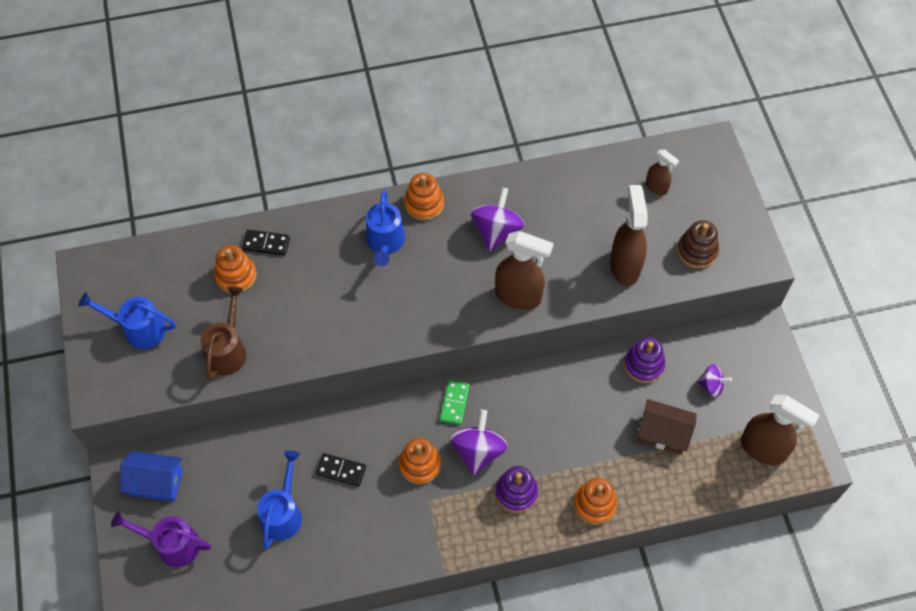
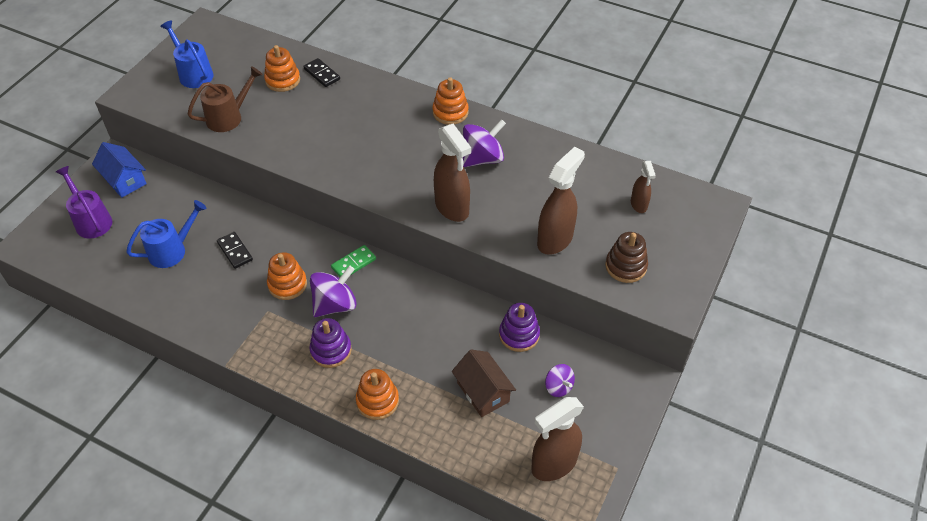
camera: 40 degrees right, 10 degrees down
(385, 243) = (397, 119): blue watering can -> none
(763, 449) = (553, 464): brown spray bottle -> brown spray bottle turned 75 degrees clockwise

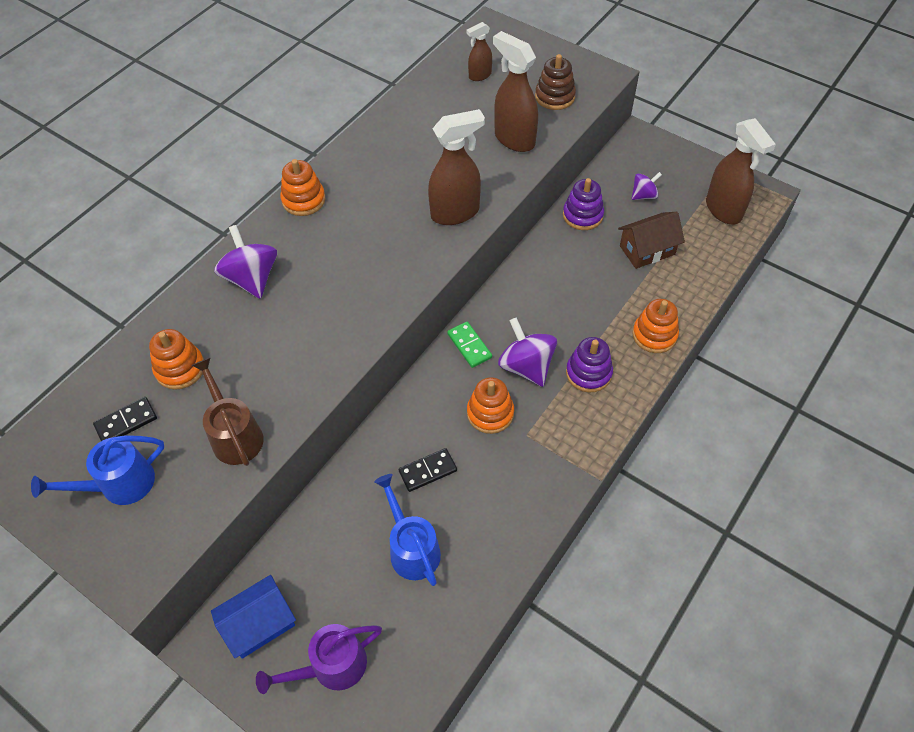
camera: 80 degrees left, 5 degrees up
(322, 74) = (184, 323): black domino -> black domino (126, 422)
(482, 159) = (387, 180): purple spinning top -> purple spinning top (252, 278)
(638, 205) = (479, 76): brown spray bottle -> brown spray bottle turned 150 degrees clockwise

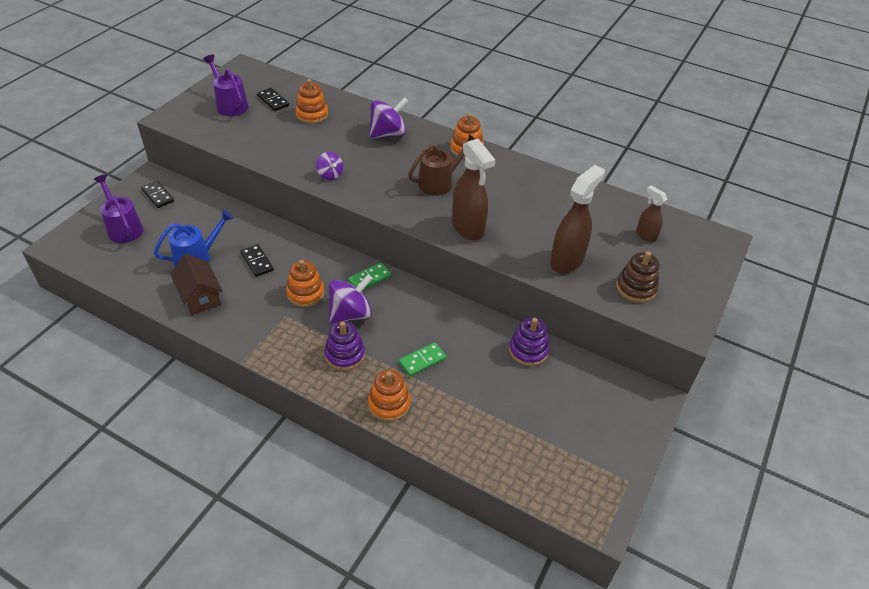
camera: 80 degrees right, 10 degrees down
(119, 485) = (230, 105): blue watering can -> purple watering can
(234, 434) = (260, 141): brown watering can -> brown watering can (440, 182)
(259, 624) = (158, 195): blue house -> black domino
(596, 303) = (422, 360): none -> green domino
(644, 195) = (567, 401): purple spinning top -> purple spinning top (330, 175)
(647, 250) = (493, 401): brown house -> brown house (200, 296)
(723, 210) = (564, 474): brown spray bottle -> none

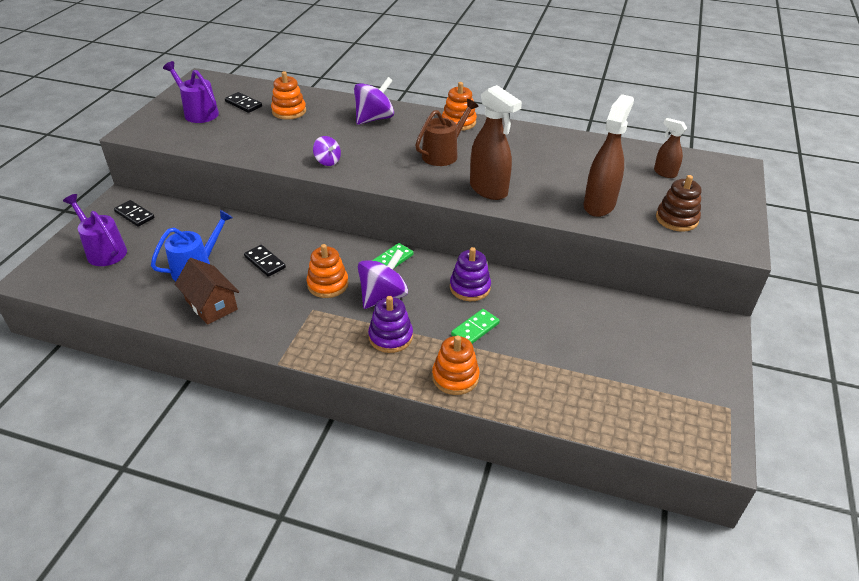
camera: 10 degrees left, 5 degrees down
(528, 351) = (579, 302): purple stacking toy -> purple stacking toy (470, 287)

